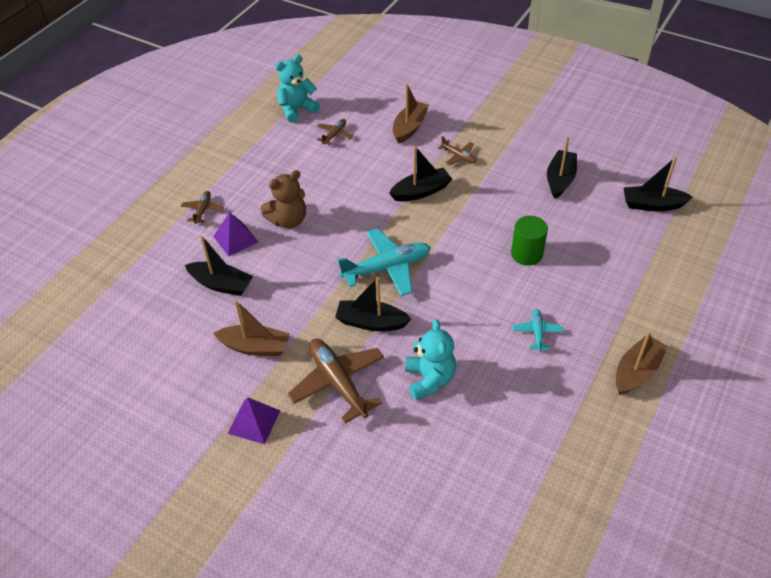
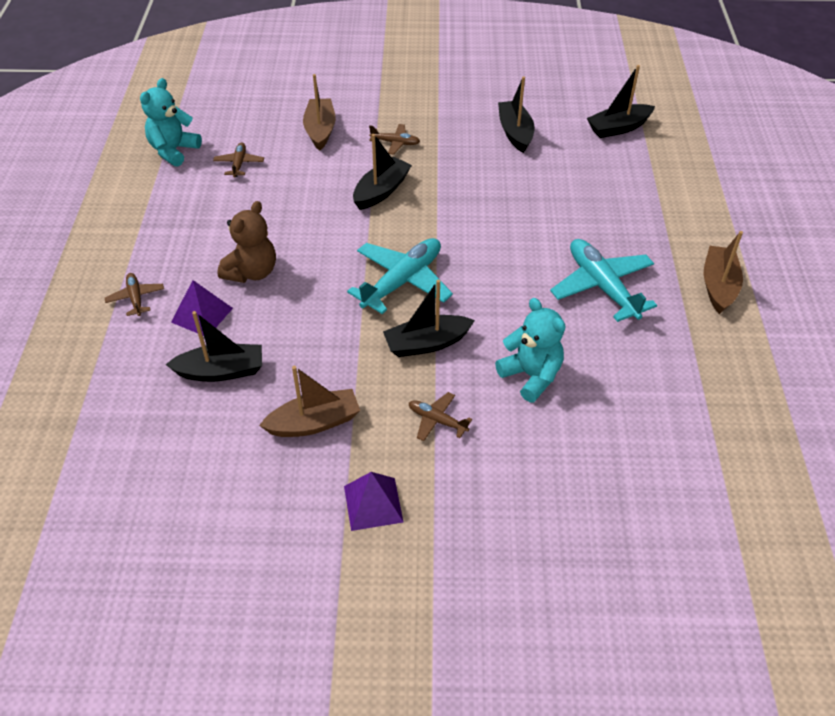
camera: 30 degrees left, 0 degrees up
(338, 382) = (437, 420): brown plane -> brown plane, size x0.50
(526, 254) = (535, 215): green cylinder -> none
(537, 332) = (602, 286): turquoise plane -> turquoise plane, size x1.98

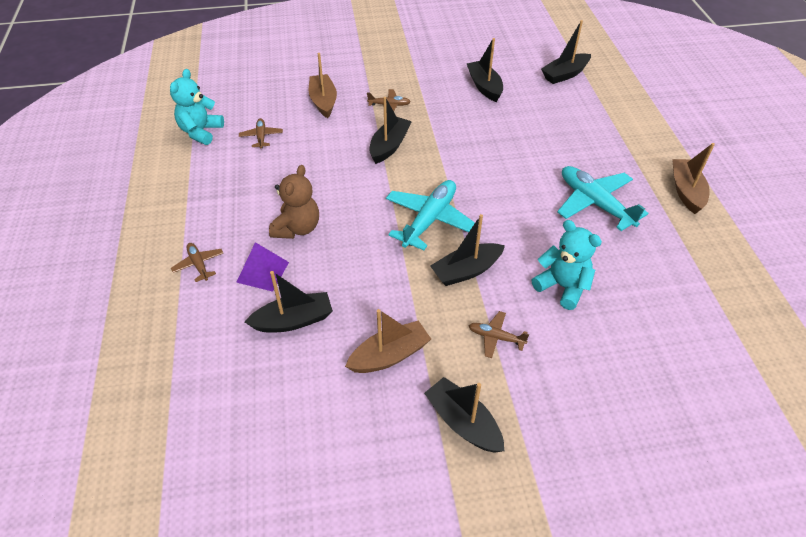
camera: 10 degrees left, 0 degrees up
(373, 504) = (463, 422): purple pyramid -> black boat

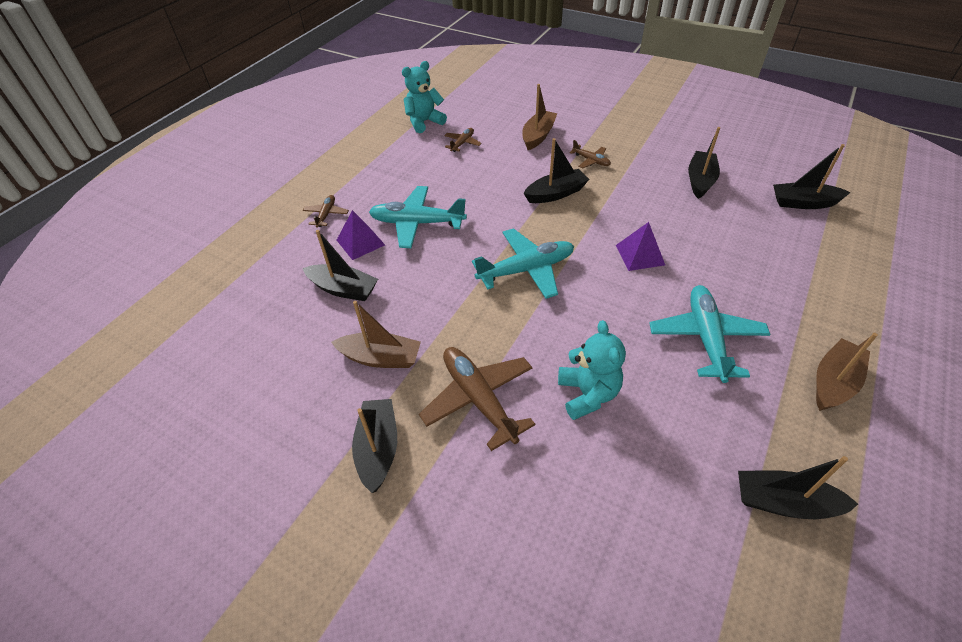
camera: 40 degrees right, 0 degrees up
(297, 228) = (417, 223): brown teddy bear -> turquoise plane
(466, 271) = (513, 328): black boat -> black boat (784, 502)
(495, 337) = (478, 399): brown plane -> brown plane, size x1.98
(498, 165) = (640, 255): none -> purple pyramid

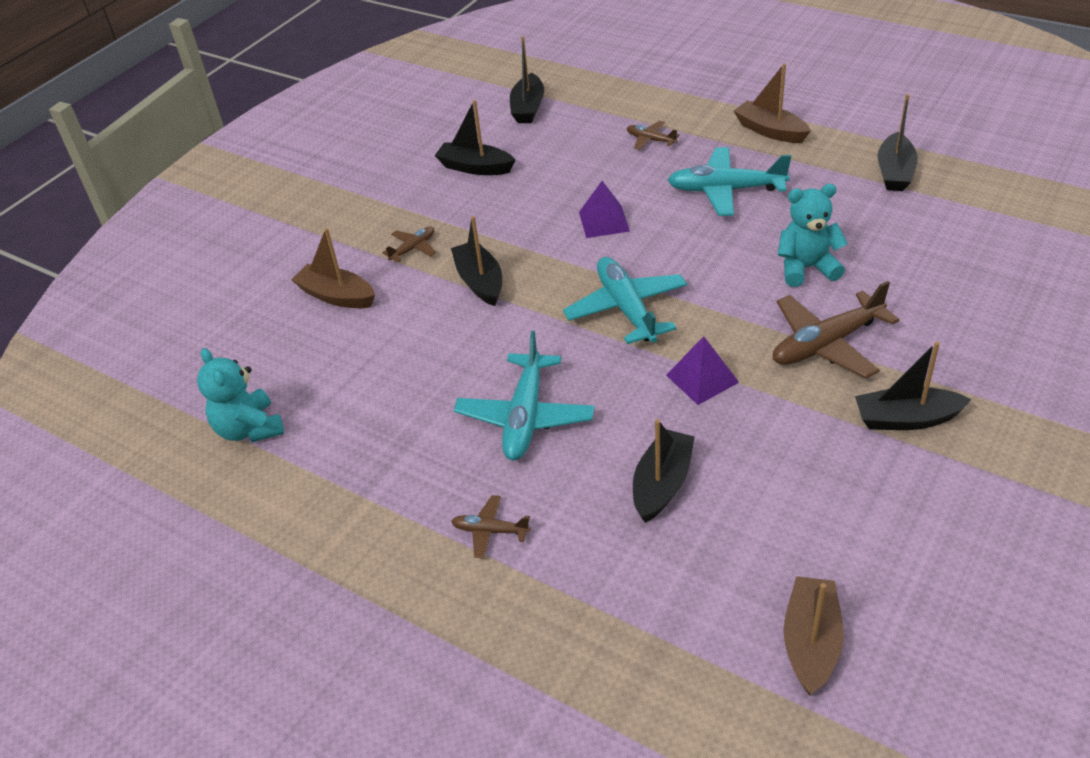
camera: 85 degrees left, 5 degrees down
(360, 242) = (563, 477): purple pyramid -> purple pyramid (702, 378)
(381, 358) = (780, 430): brown boat -> brown boat (811, 642)
(462, 143) = (331, 377): brown plane -> brown plane (650, 140)

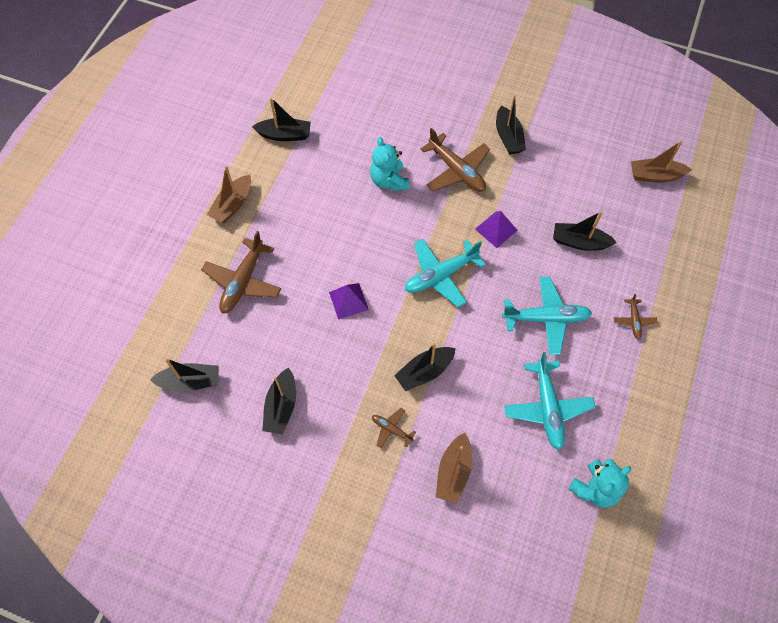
camera: 105 degrees left, 20 degrees up
(650, 140) = (243, 282): brown plane -> brown plane, size x1.98
(725, 190) = (308, 228): turquoise plane -> turquoise plane (547, 408)

